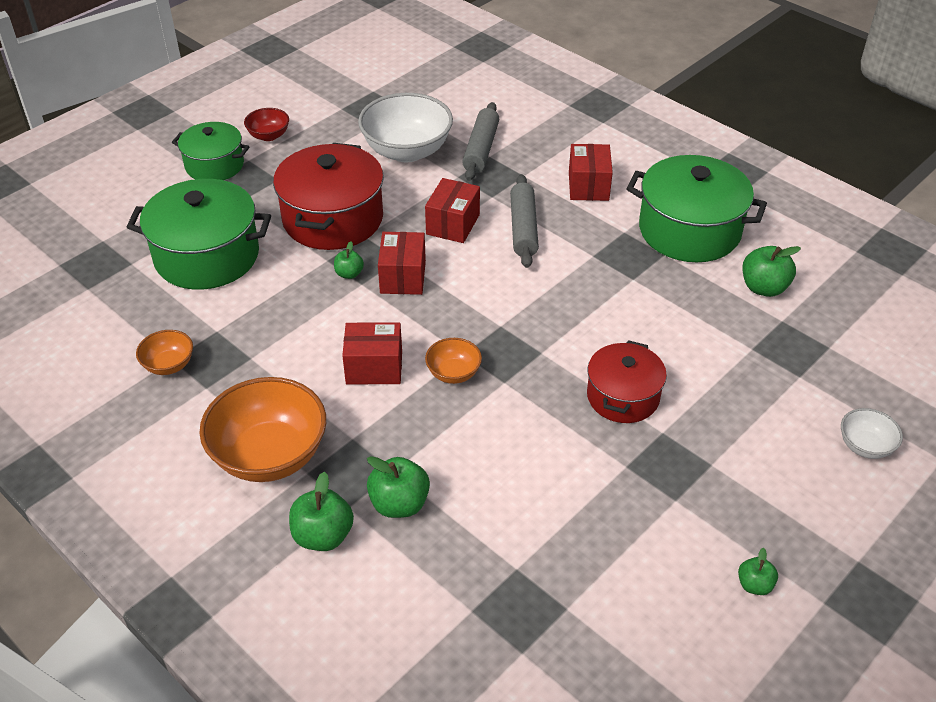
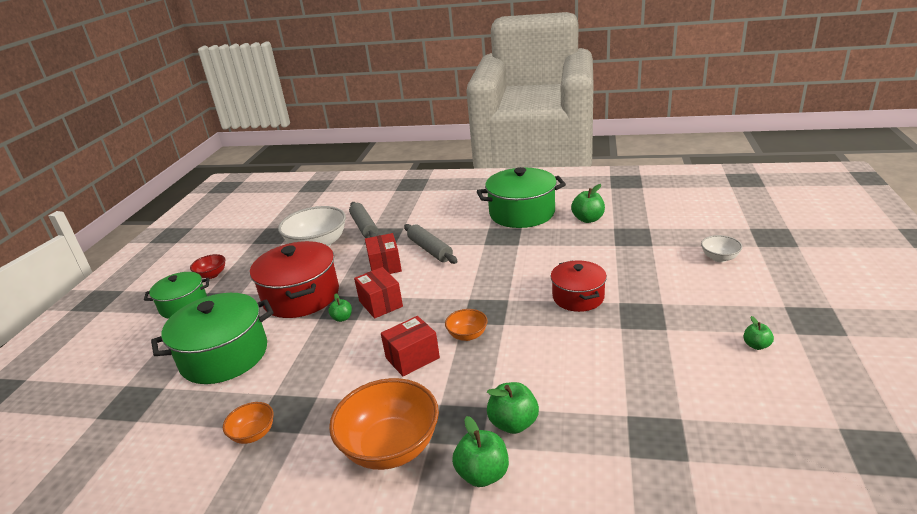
camera: 30 degrees left, 15 degrees down
(588, 186) = (446, 217): red box -> none

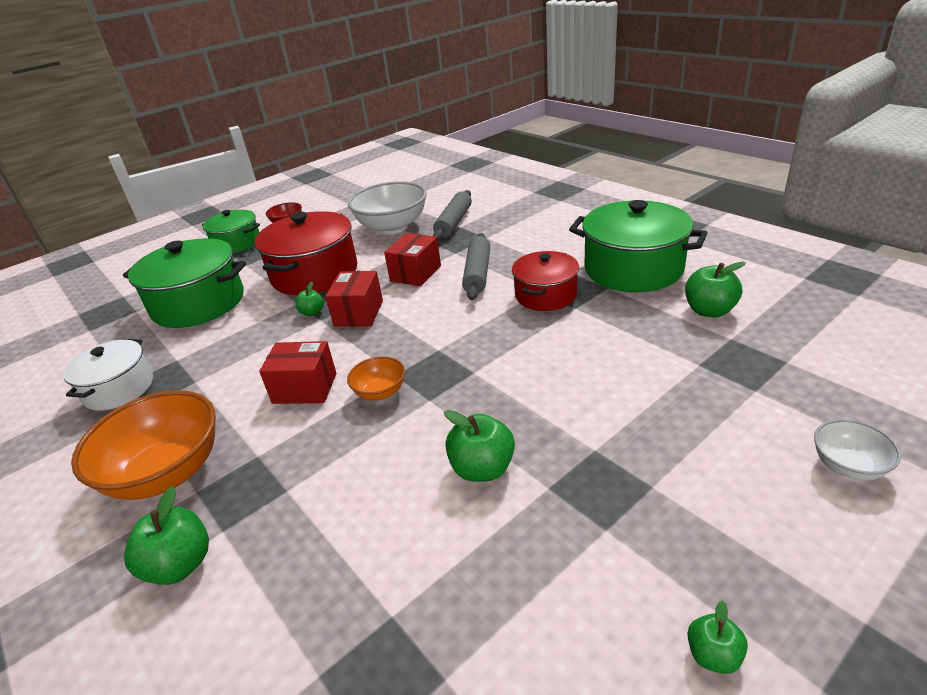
camera: 40 degrees right, 5 degrees up
(253, 434) = (119, 389): orange bowl -> white pot
(513, 423) = (279, 528): green apple -> green apple (482, 468)
(578, 297) = (553, 413): red pot -> red pot (545, 295)

